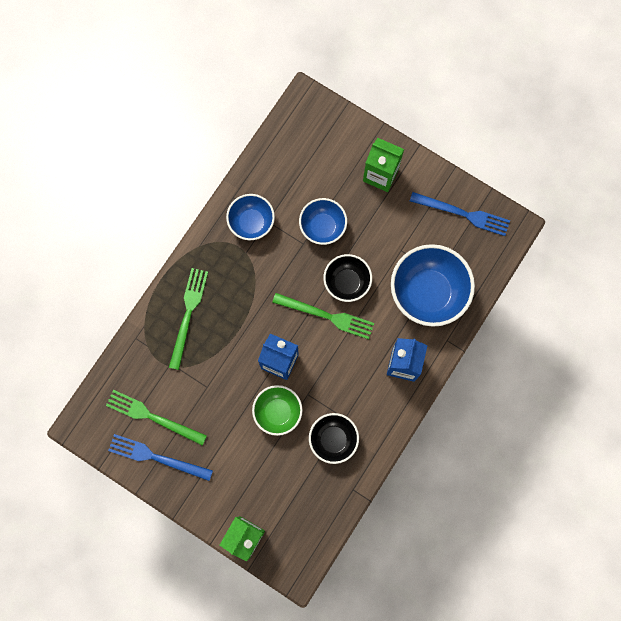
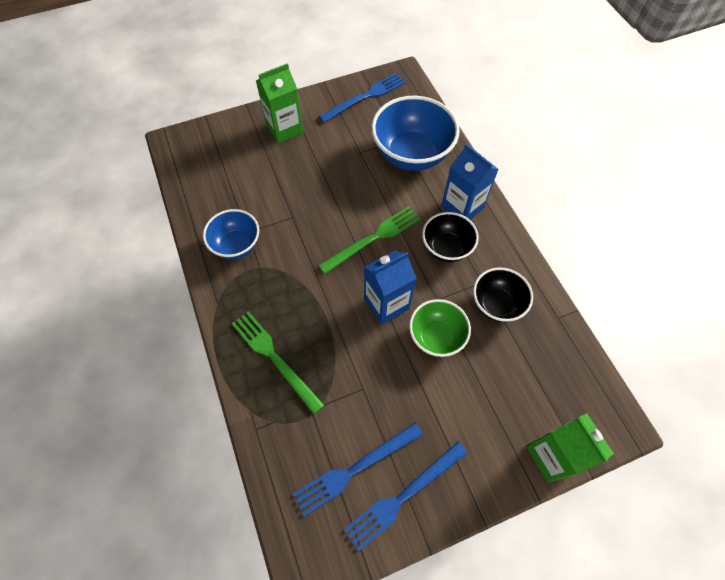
camera: 55 degrees left, 15 degrees down
(153, 417) = (355, 469): green fork -> blue fork
(322, 227) = (291, 193): blue bowl -> none
(347, 282) = (355, 205): black bowl -> black bowl (446, 248)

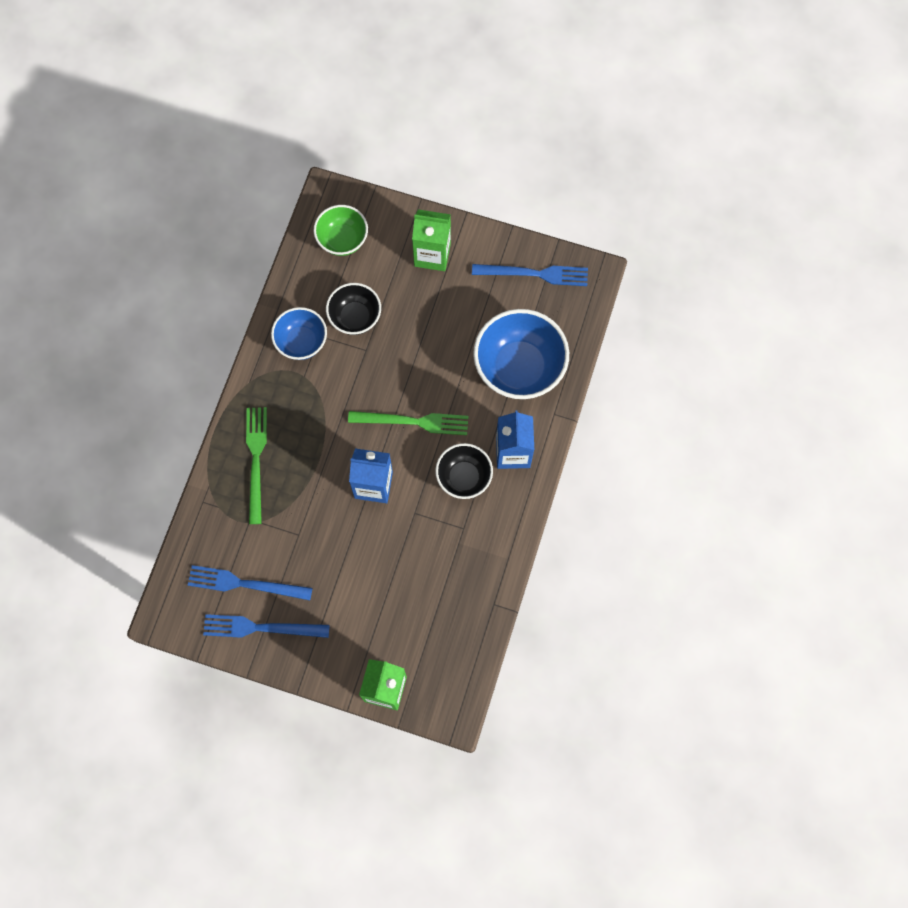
camera: 40 degrees right, 10 degrees up
(436, 337) = (386, 541): green bowl -> green bowl (342, 240)
(496, 304) = (456, 555): black bowl -> black bowl (355, 317)

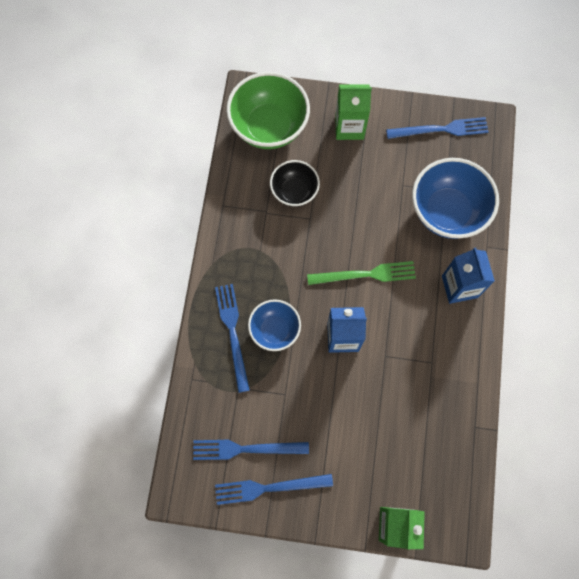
camera: 10 degrees left, 0 degrees up
(256, 460) = (232, 333): green fork -> blue fork
(301, 342) = (252, 221): blue bowl -> blue bowl (275, 330)
(342, 240) = (269, 127): green bowl -> green bowl, size x1.68
(464, 477) = (421, 316): black bowl -> none

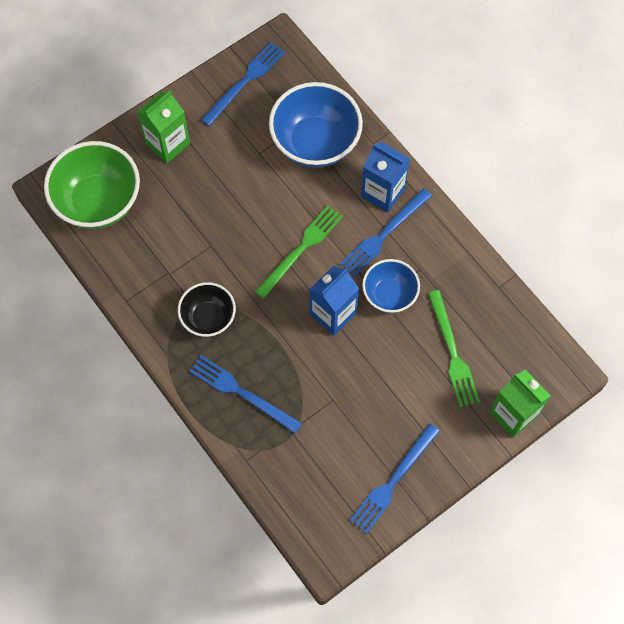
camera: 45 degrees left, 5 degrees down
(246, 449) = (345, 470): blue fork -> blue fork (384, 234)
(275, 330) = (273, 359): blue bowl -> blue bowl (389, 295)
(294, 192) = (175, 236): black bowl -> black bowl (208, 318)
(396, 441) = (452, 352): none -> green fork

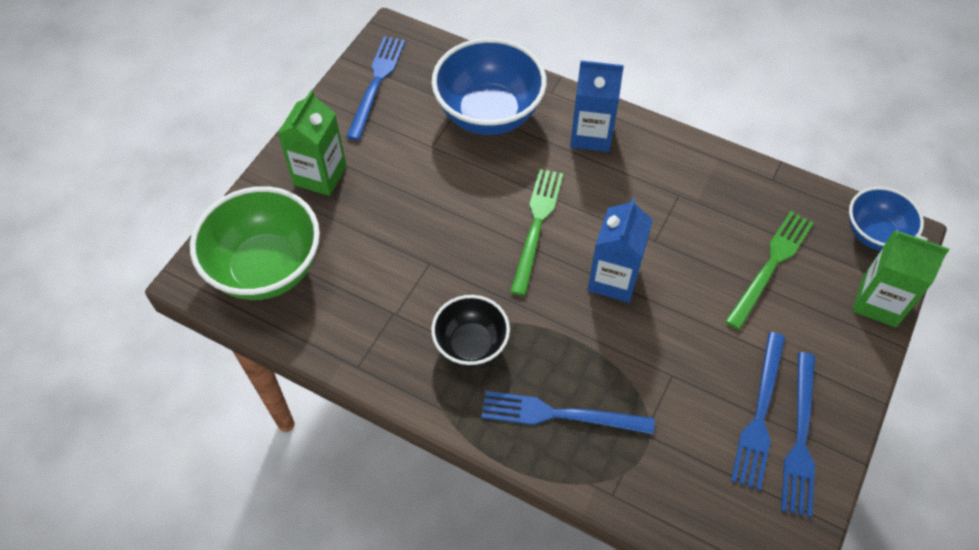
camera: 25 degrees left, 10 degrees down
(384, 234) = (619, 175): blue fork -> blue fork (760, 414)
(389, 295) = (663, 234): blue bowl -> blue bowl (874, 234)
(452, 352) = (771, 265): green fork -> green fork turned 105 degrees counterclockwise

